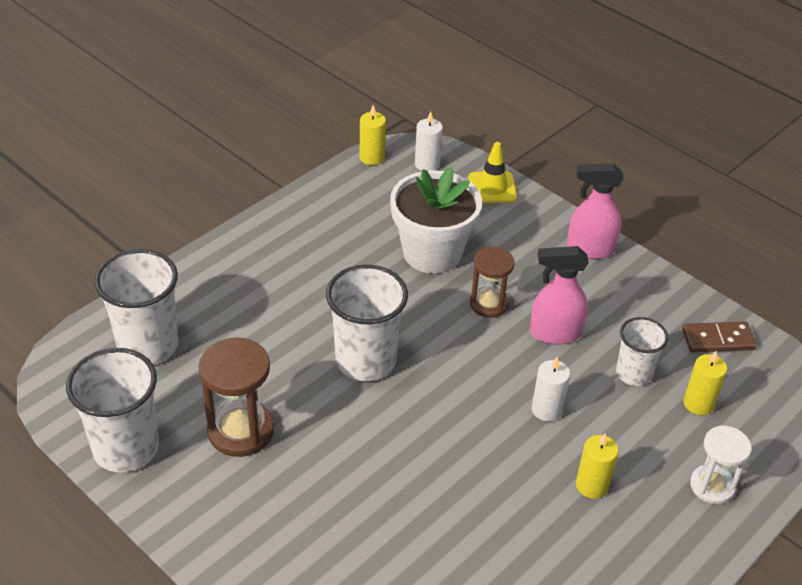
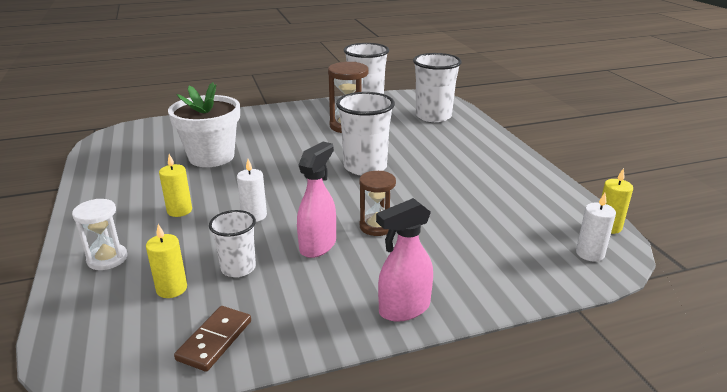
camera: 120 degrees right, 15 degrees down
(432, 253) = (455, 219): white flower pot -> white flower pot (211, 157)
(492, 188) = (535, 281): yellow traffic cone -> none
(589, 249) = (404, 309): pink spray bottle -> pink spray bottle turned 150 degrees counterclockwise

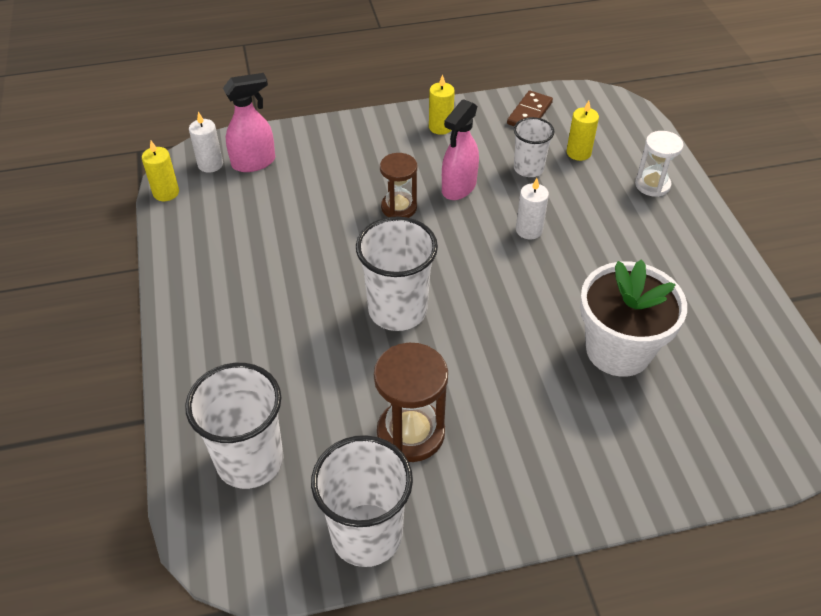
camera: 175 degrees left, 20 degrees up
(179, 210) = (614, 243): yellow candle -> yellow candle (440, 127)
(404, 309) = (391, 126): pink spray bottle -> pink spray bottle (254, 162)

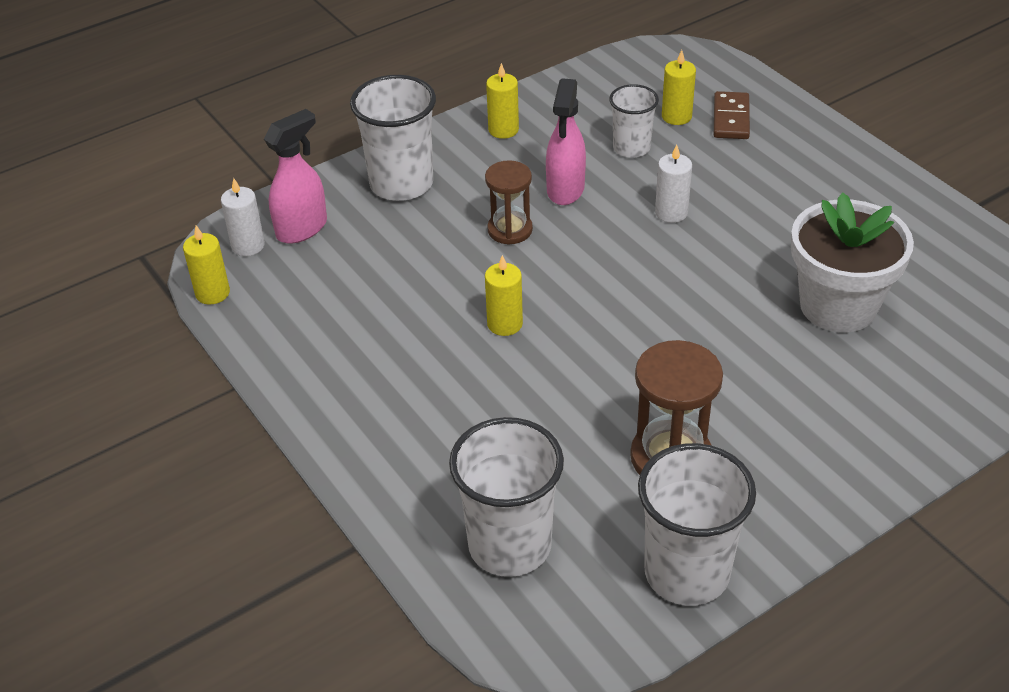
camera: 20 degrees left, 5 degrees down
(351, 281) = (505, 324): none -> yellow candle
(397, 310) = (577, 338): white cup -> white cup (401, 183)
(529, 113) = (596, 88): brown domino -> brown domino (731, 118)
(652, 185) = (775, 129): white hourglass -> none

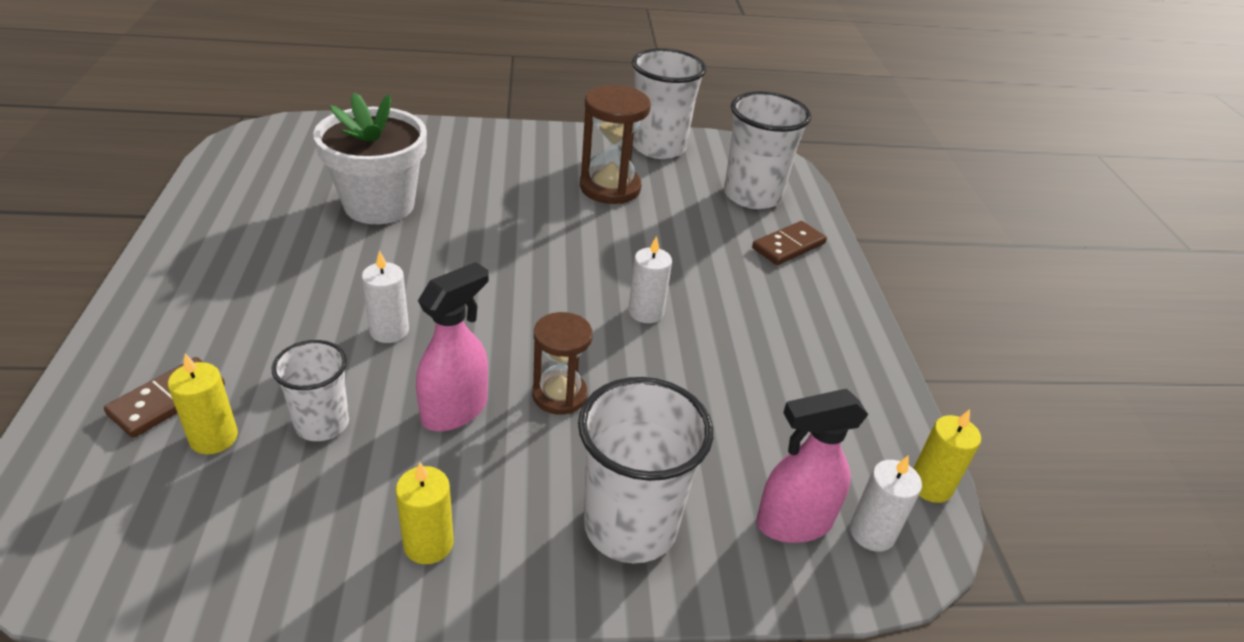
camera: 155 degrees left, 5 degrees down
(423, 480) = (788, 246): none -> brown domino
(505, 324) = (646, 312): yellow candle -> white candle

